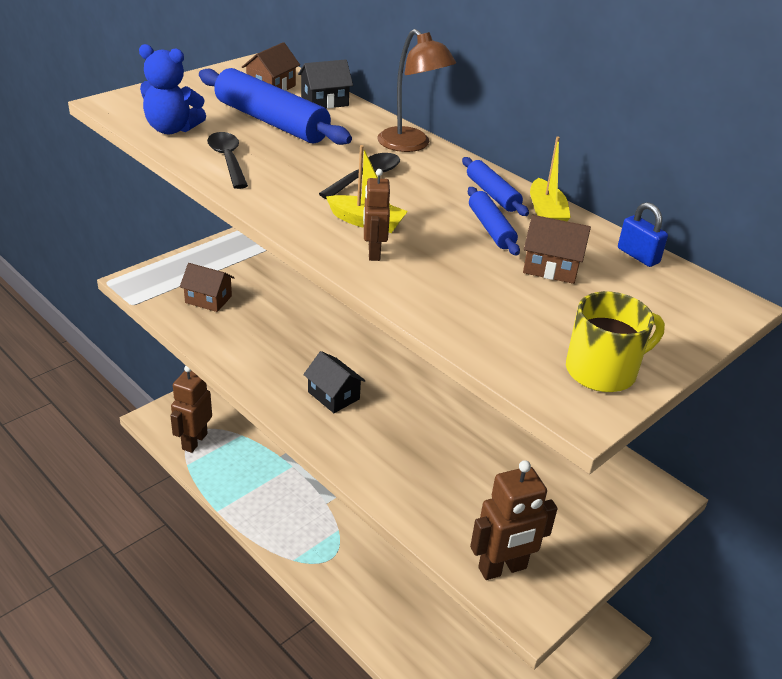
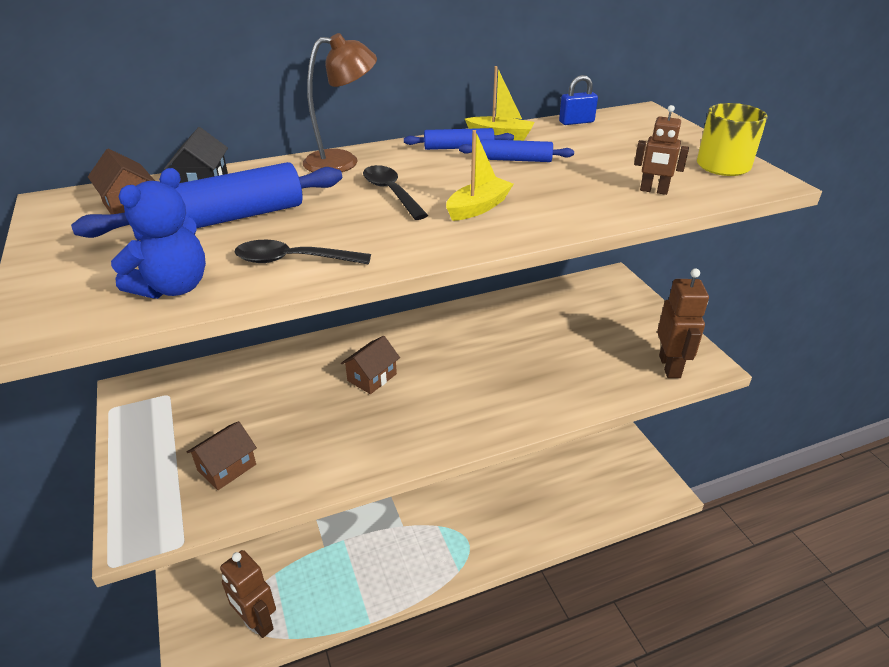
camera: 65 degrees left, 0 degrees up
(333, 395) = (442, 406): black house -> none
(373, 253) = (535, 214): brown robot -> brown robot (653, 191)
(551, 267) = (583, 151): brown house -> brown house (372, 377)

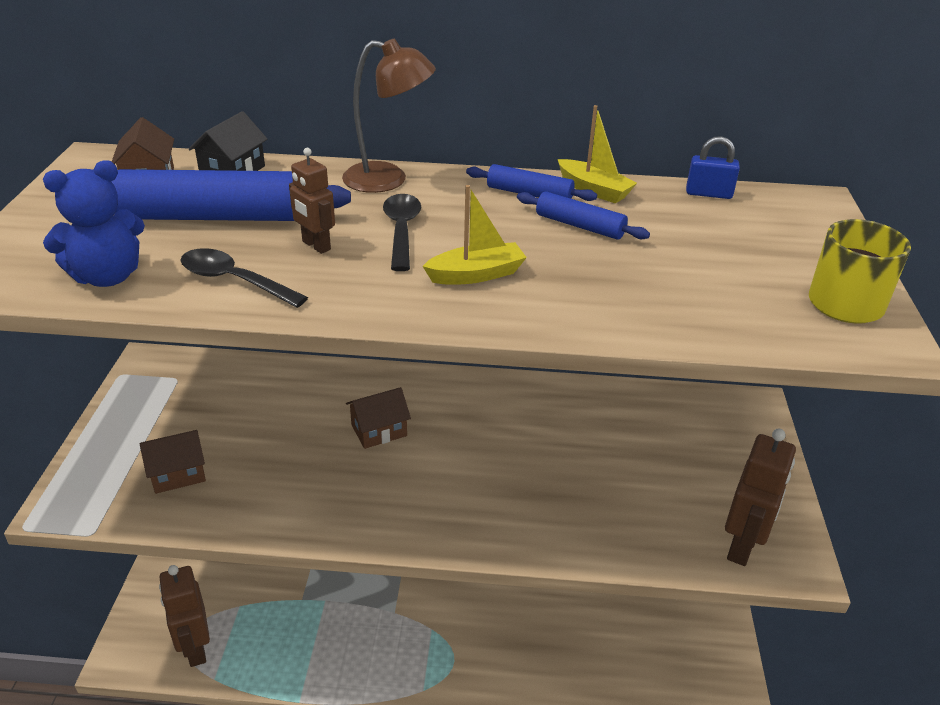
camera: 25 degrees right, 0 degrees up
(653, 191) = (710, 312): brown robot -> brown robot (316, 246)

